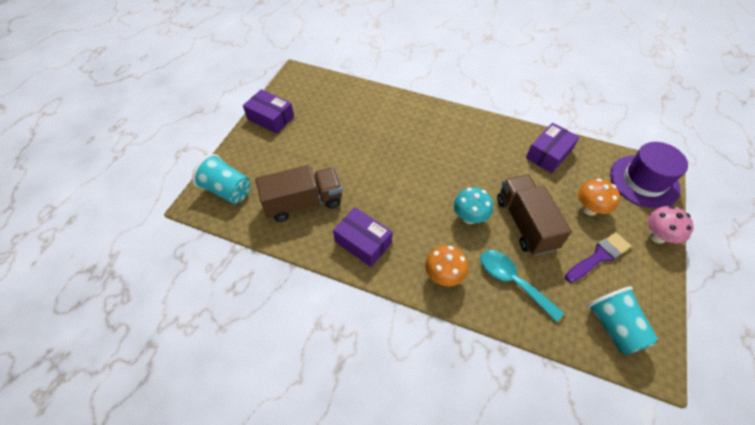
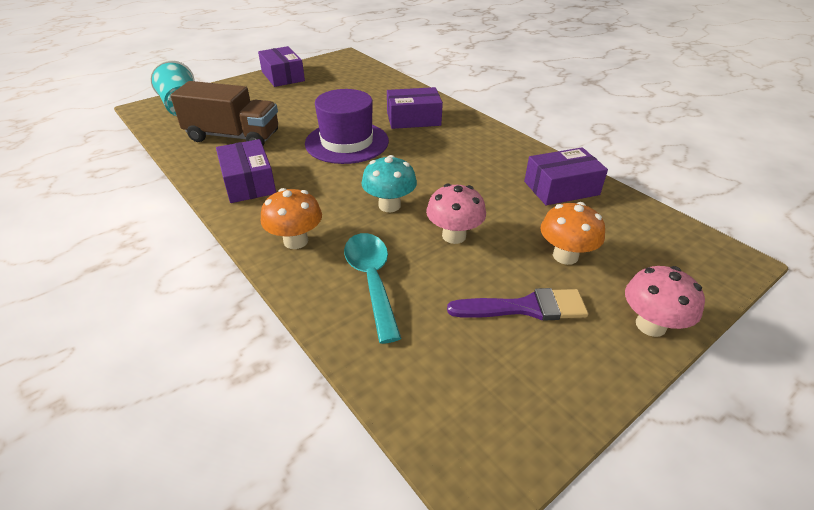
camera: 30 degrees right, 15 degrees down
(412, 127) = (413, 119): none -> purple box
(525, 223) = (454, 236): brown truck -> pink mushroom
(613, 327) = (462, 392): turquoise cup -> none
(644, 181) = (688, 260): purple hat -> purple hat (347, 142)

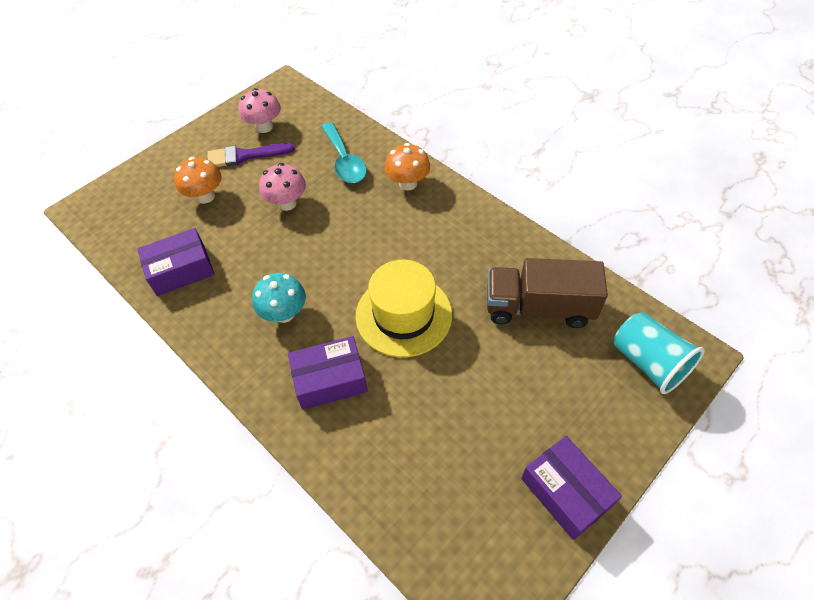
camera: 175 degrees right, 15 degrees up
(248, 182) = (478, 238): purple box -> none
(347, 142) = (403, 315): purple hat -> yellow hat
(389, 205) = (341, 227): turquoise mushroom -> turquoise mushroom (284, 313)
(650, 325) = (171, 155): pink mushroom -> pink mushroom (264, 127)

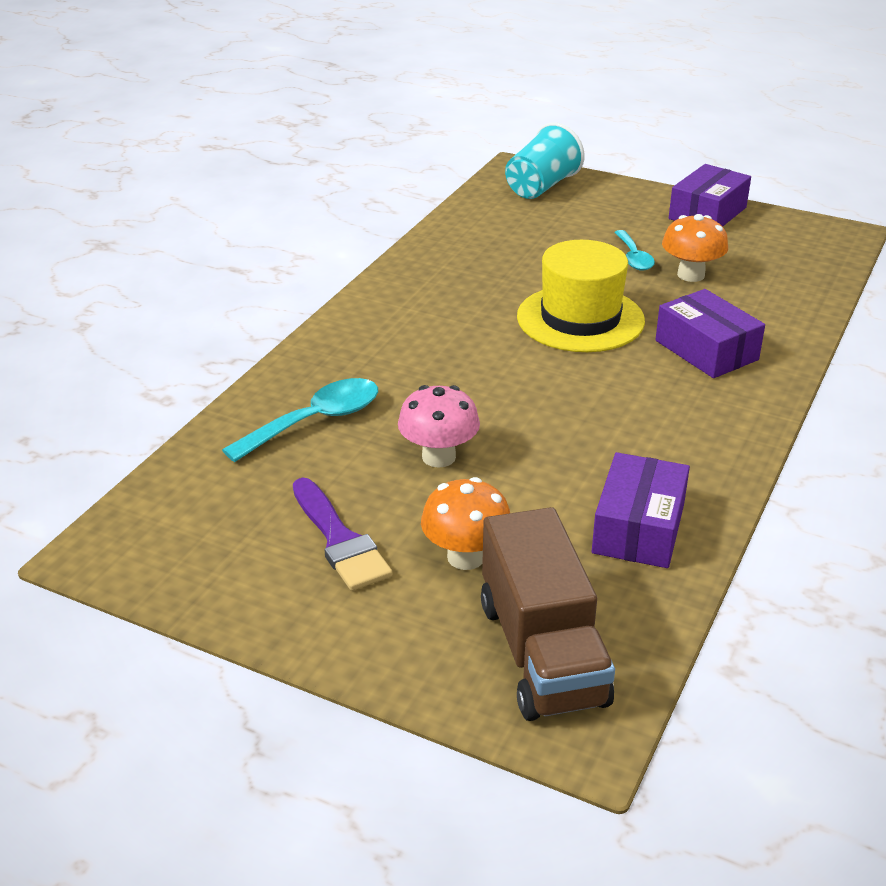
camera: 110 degrees left, 20 degrees down
(181, 270) = (638, 528): purple box -> purple box turned 60 degrees clockwise
(264, 127) = (247, 539): pink mushroom -> none
(284, 313) = (642, 406): turquoise mushroom -> none
(408, 183) = (346, 354): orange mushroom -> orange mushroom (691, 275)
(488, 387) = (633, 258): none -> turquoise spoon
(538, 307) = (511, 242): brown truck -> brown truck (542, 653)

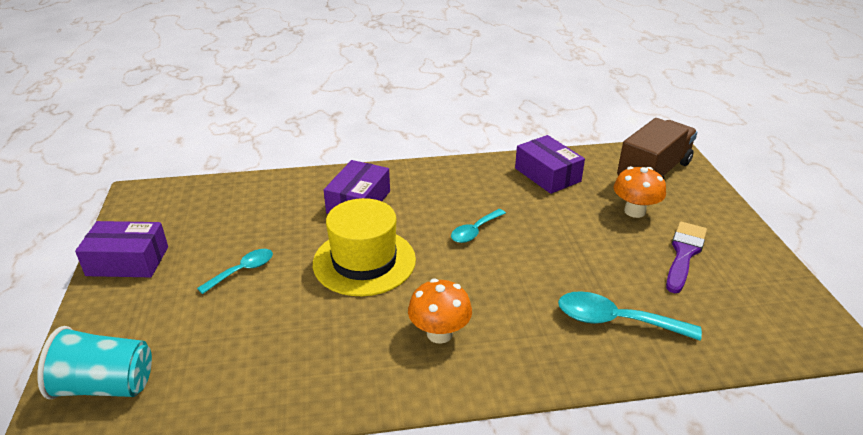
camera: 125 degrees left, 0 degrees up
(438, 457) = (579, 253): pink mushroom -> none
(562, 404) = (474, 231): none -> turquoise spoon
(638, 528) = (547, 175): purple box -> purple box turned 75 degrees clockwise
(691, 275) = (254, 236): orange mushroom -> orange mushroom (439, 333)

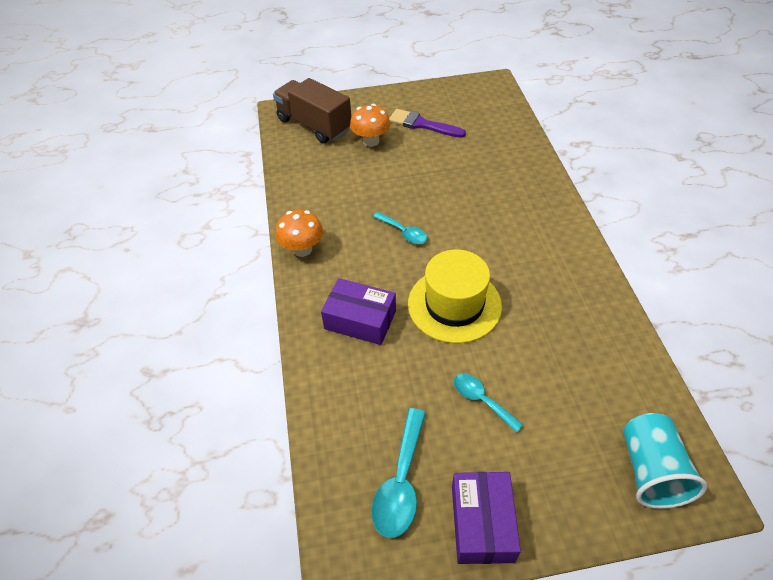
camera: 90 degrees left, 15 degrees up
(439, 333) = (532, 250): orange mushroom -> orange mushroom (302, 249)
(547, 175) = (315, 185): purple box -> none
(615, 321) = (498, 163): turquoise spoon -> turquoise spoon (400, 483)

